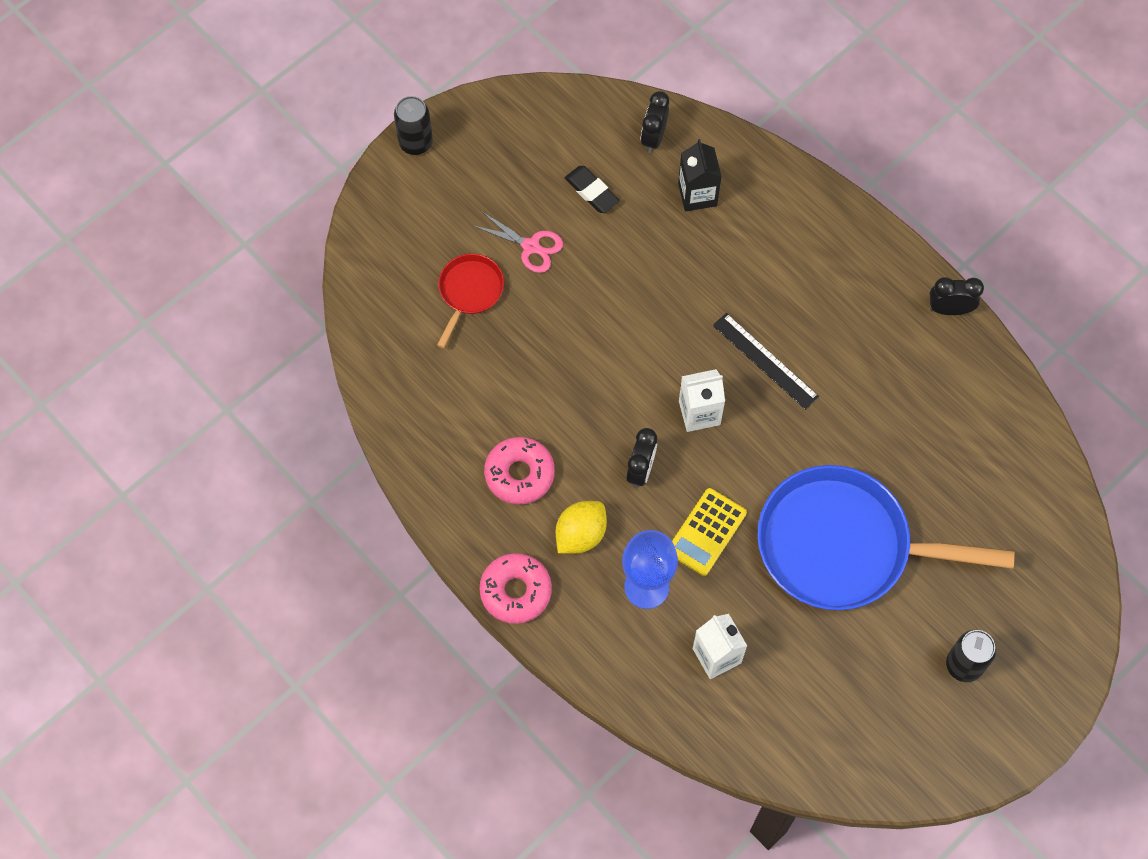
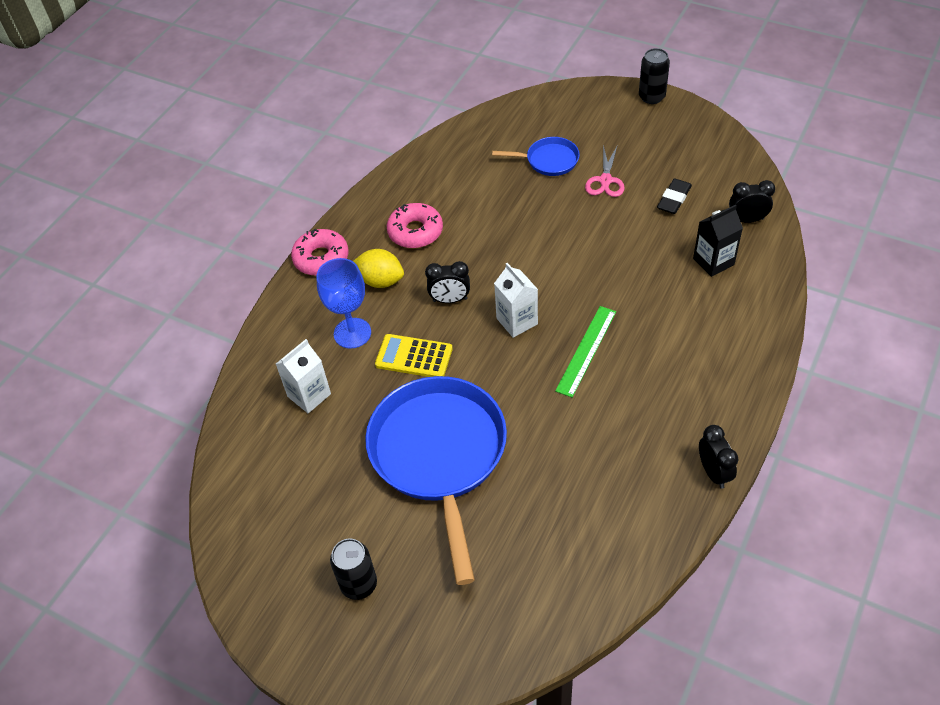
camera: 75 degrees right, 15 degrees down
(469, 292) = (548, 160): red pan -> blue pan
(765, 361) = (586, 350): black ruler -> green ruler

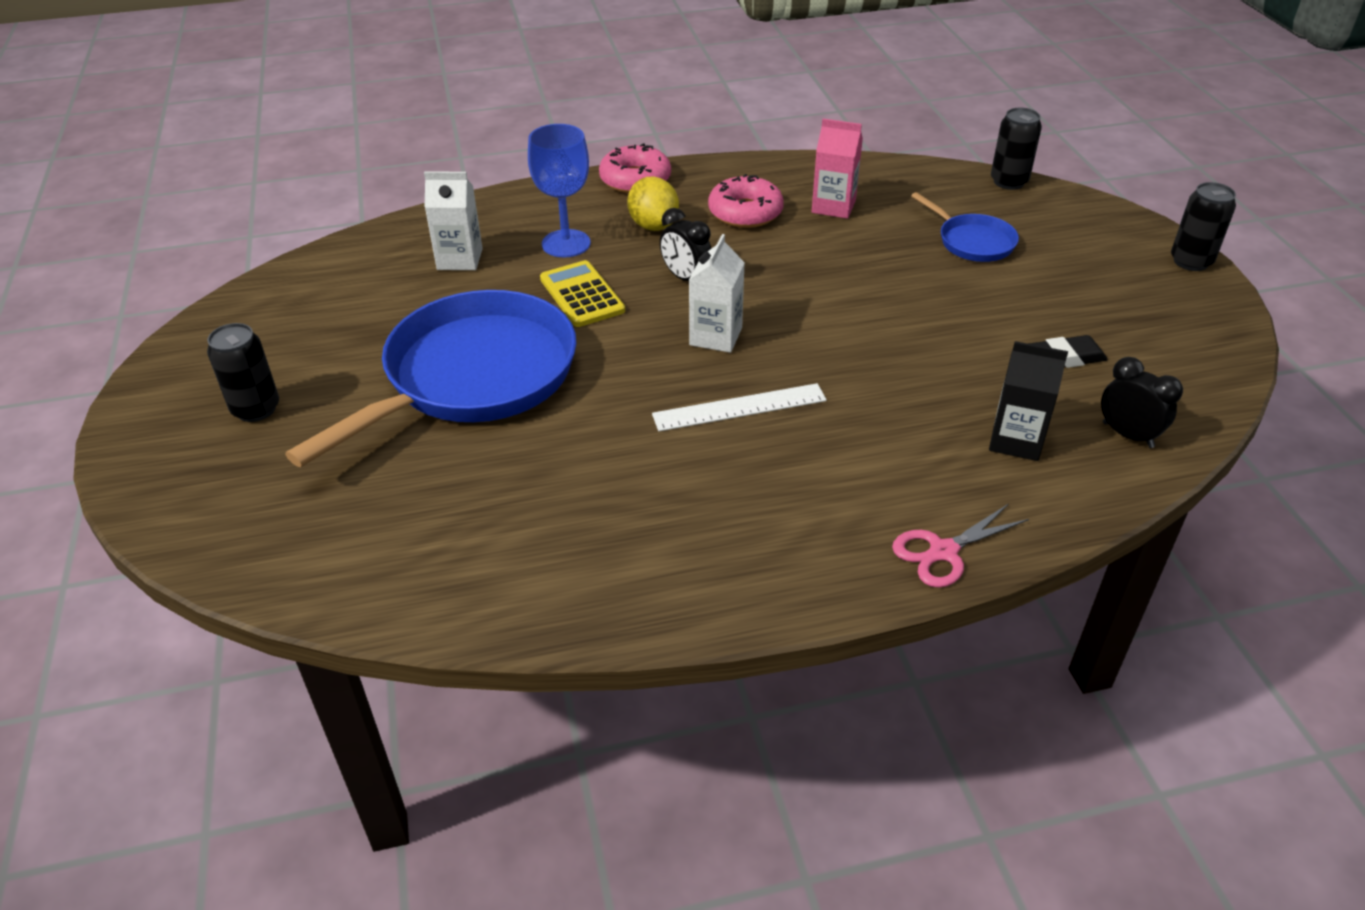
camera: 45 degrees right, 10 degrees down
(453, 191) = (833, 206): none -> pink carton
(513, 106) = (1009, 182): none -> black can
(586, 350) = (739, 407): green ruler -> white ruler
(605, 180) = (1008, 294): pink scissors -> pink scissors (943, 552)
(713, 472) = (680, 613): black clock -> none

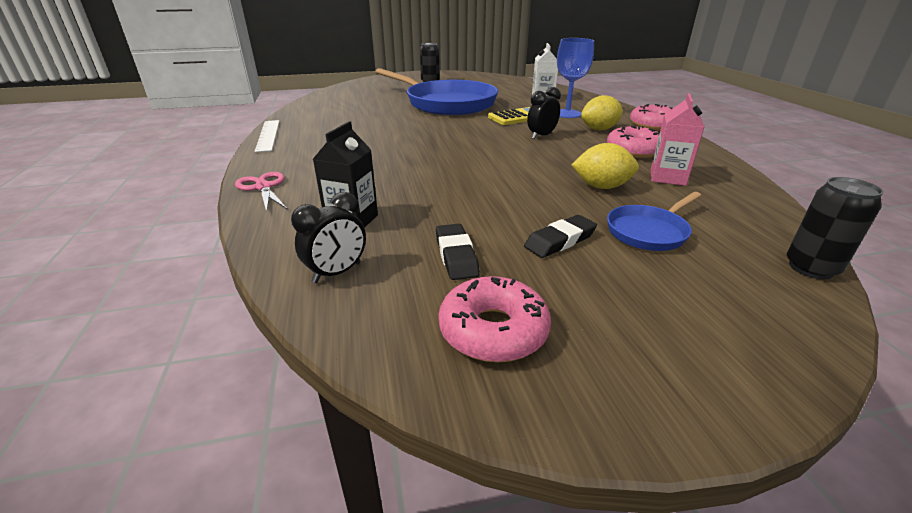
camera: 90 degrees right, 10 degrees down
(715, 336) = (481, 142): white carton -> none
(739, 407) = (413, 146): white ruler -> white ruler (268, 135)
(870, 253) = (601, 187): none -> yellow lemon
(1009, 294) = (560, 241): none -> black eraser
(1164, 338) = (493, 330): none -> pink donut
(1191, 261) = (706, 405): black can -> none

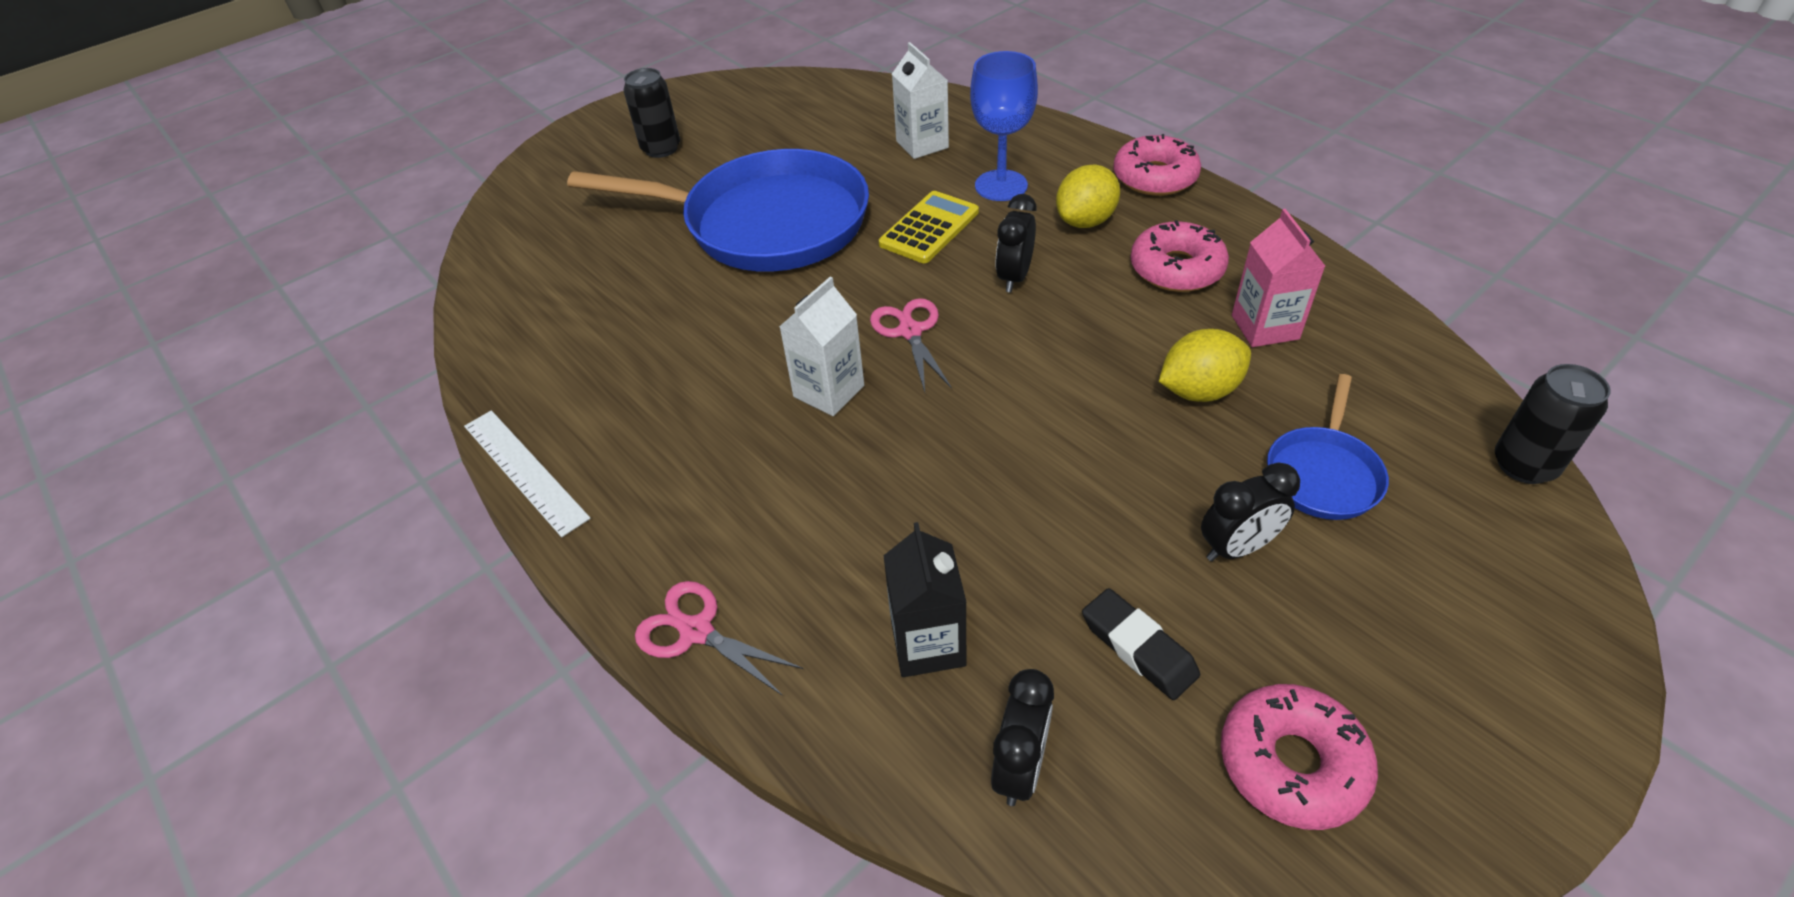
camera: 25 degrees left, 15 degrees up
(412, 145) = (829, 391): none -> white carton
(471, 139) = (910, 331): none -> pink scissors
(560, 241) = (1237, 548): black eraser -> black clock

